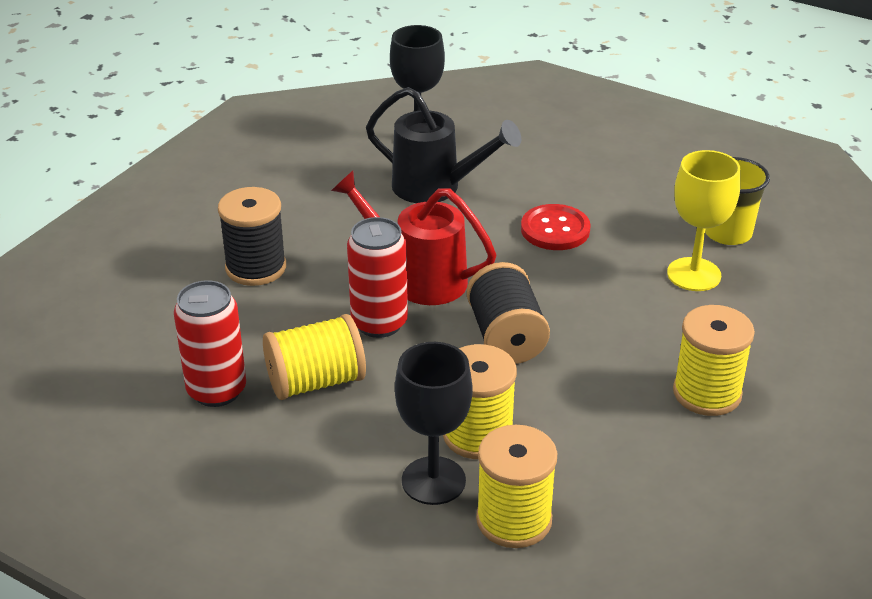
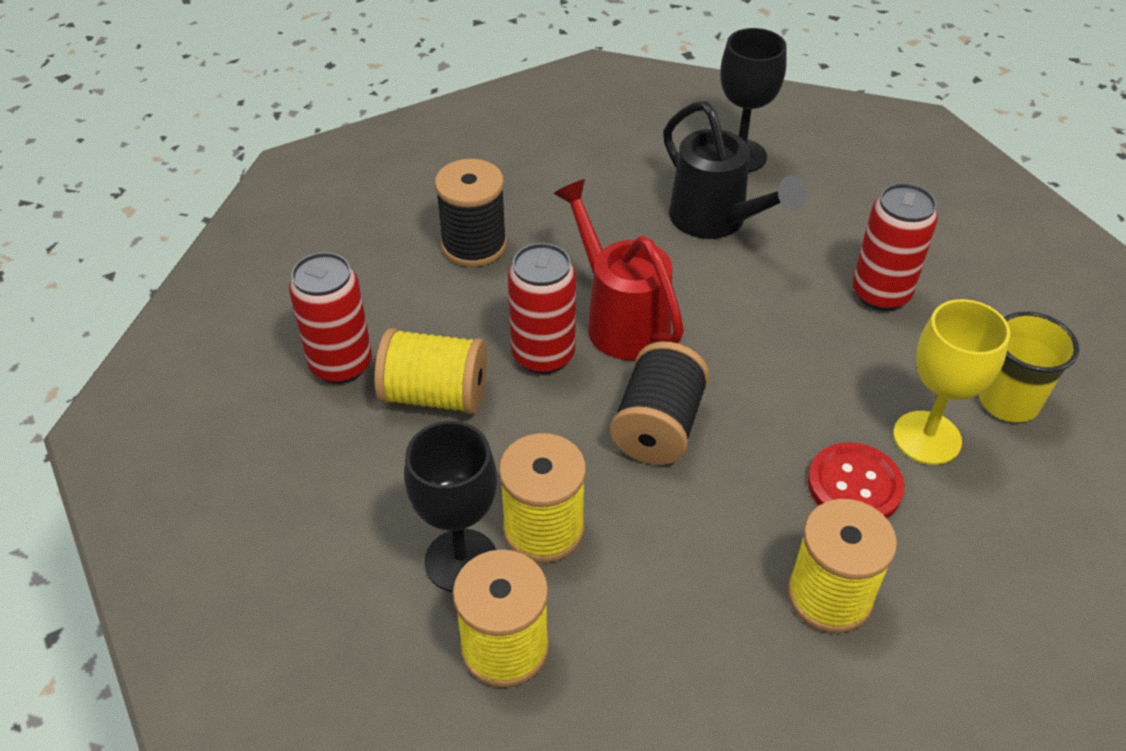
camera: 30 degrees right, 10 degrees up
(555, 229) = (807, 318): red button -> red button (854, 485)
(593, 196) = (880, 294): none -> red can

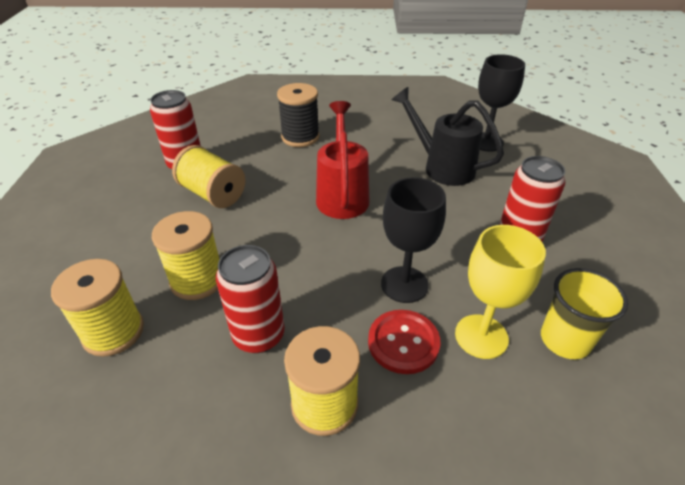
camera: 30 degrees right, 5 degrees down
(461, 560) = (141, 276): black goblet -> black goblet (404, 284)
(543, 355) = (284, 196): red can -> red can (258, 335)
(658, 427) = (311, 255): black spool -> none
(715, 221) = (442, 167): black watering can -> black watering can turned 135 degrees clockwise

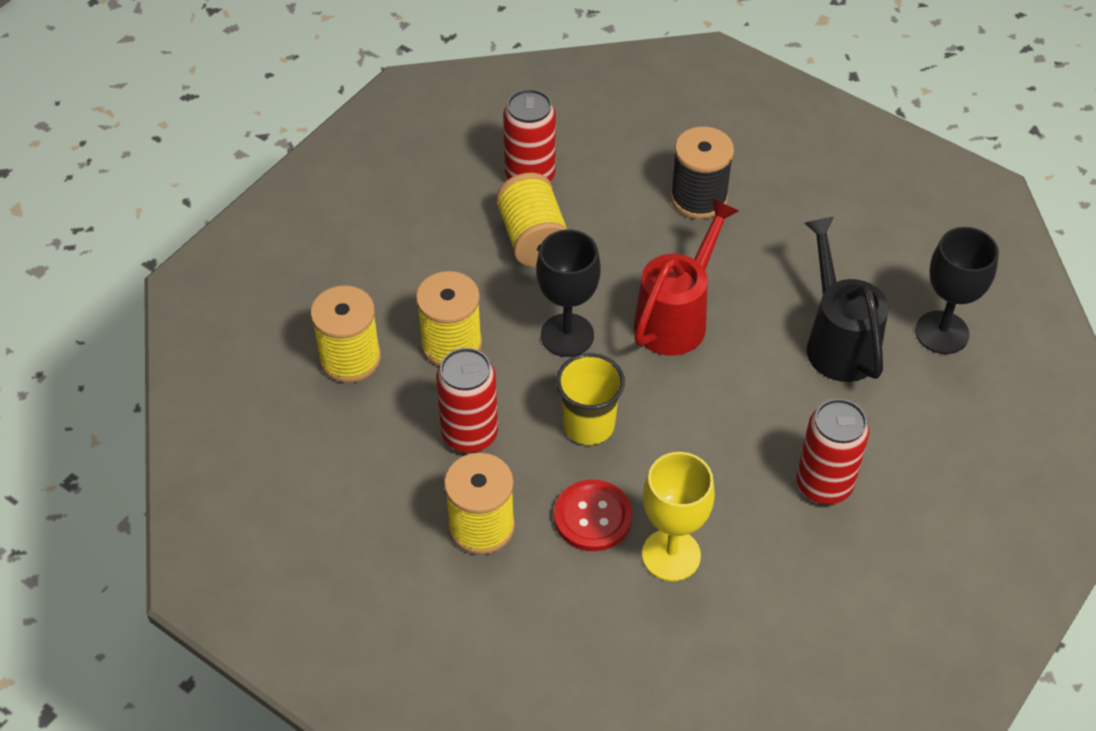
camera: 35 degrees right, 10 degrees up
(404, 284) = (646, 463): black goblet -> black goblet (567, 335)
(565, 340) = (748, 606): yellow cup -> yellow cup (588, 425)

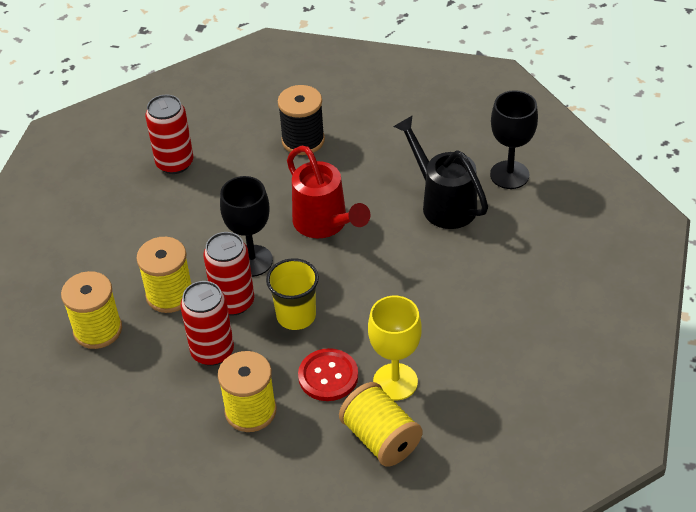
camera: 20 degrees left, 5 degrees down
(533, 239) = (197, 204): yellow spool -> yellow spool (381, 438)
(676, 318) = (324, 224): red watering can -> red watering can turned 135 degrees clockwise
(824, 485) = (478, 299): red can -> red can (233, 302)

